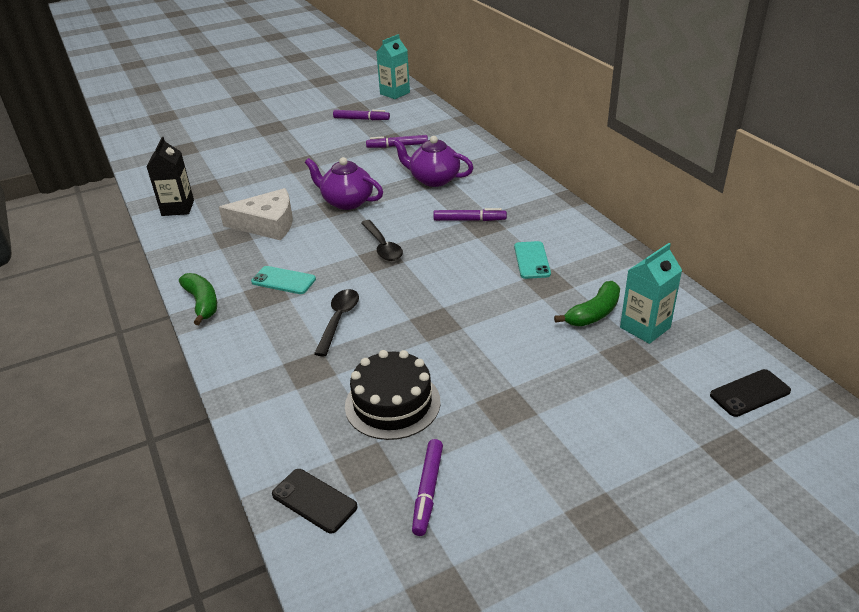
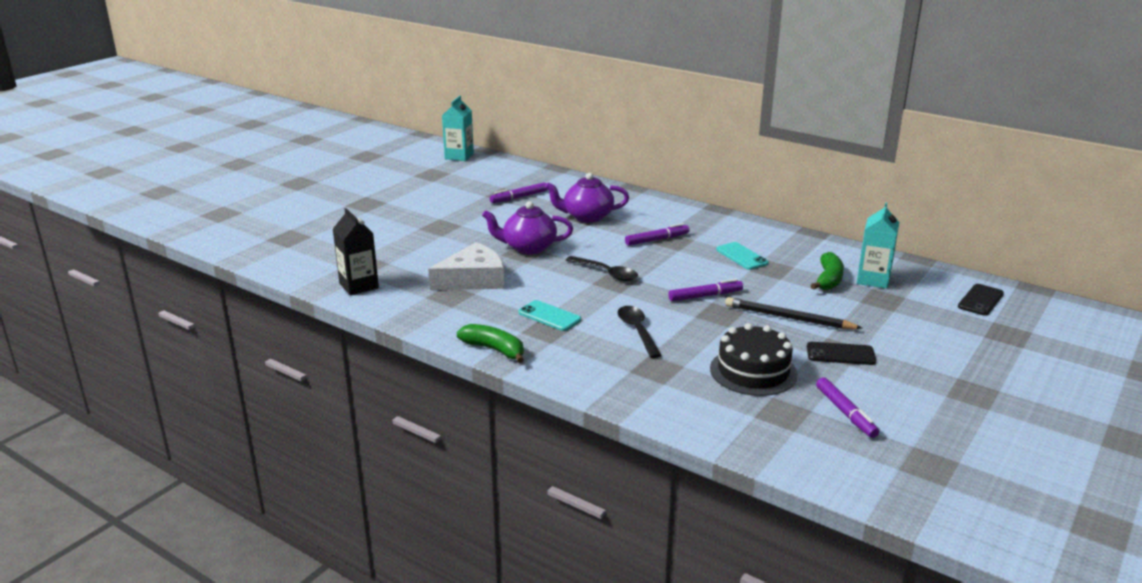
camera: 30 degrees left, 10 degrees down
(283, 280) = (549, 316): turquoise phone -> turquoise phone turned 45 degrees clockwise
(314, 500) = (773, 444): black phone -> black phone (840, 354)
(361, 119) = (453, 182): purple marker -> purple marker (705, 296)
(499, 349) = (788, 318): none -> black pencil

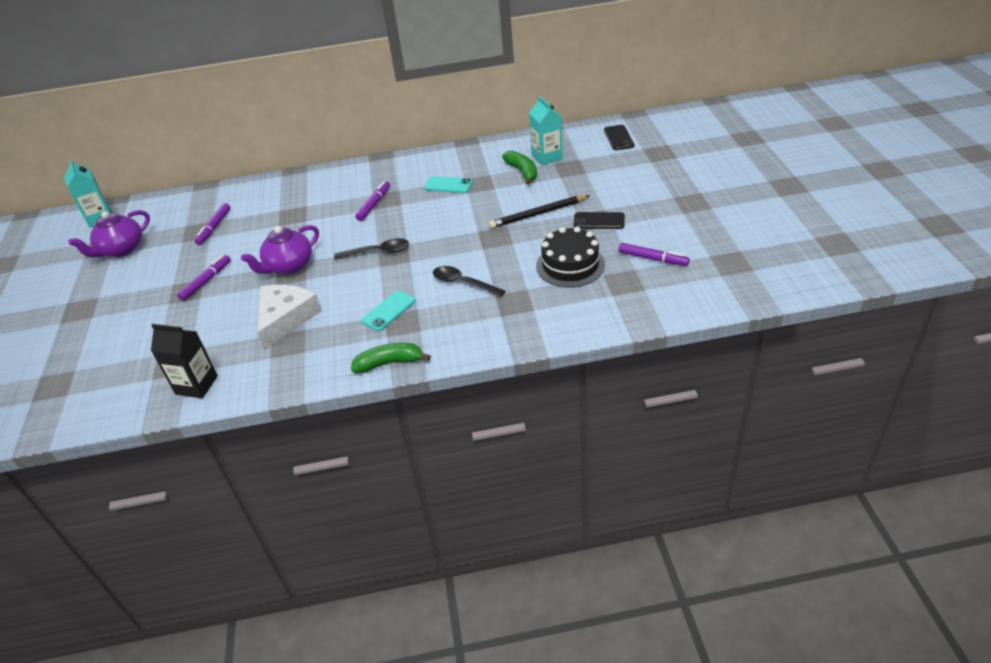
camera: 40 degrees left, 15 degrees up
(549, 316) = (388, 311): turquoise phone -> turquoise phone turned 45 degrees counterclockwise
(587, 217) = (295, 214): purple teapot -> purple teapot (121, 250)
(705, 296) = (467, 229): purple marker -> purple marker (206, 281)
(840, 354) = (599, 221): black phone -> black phone turned 45 degrees clockwise

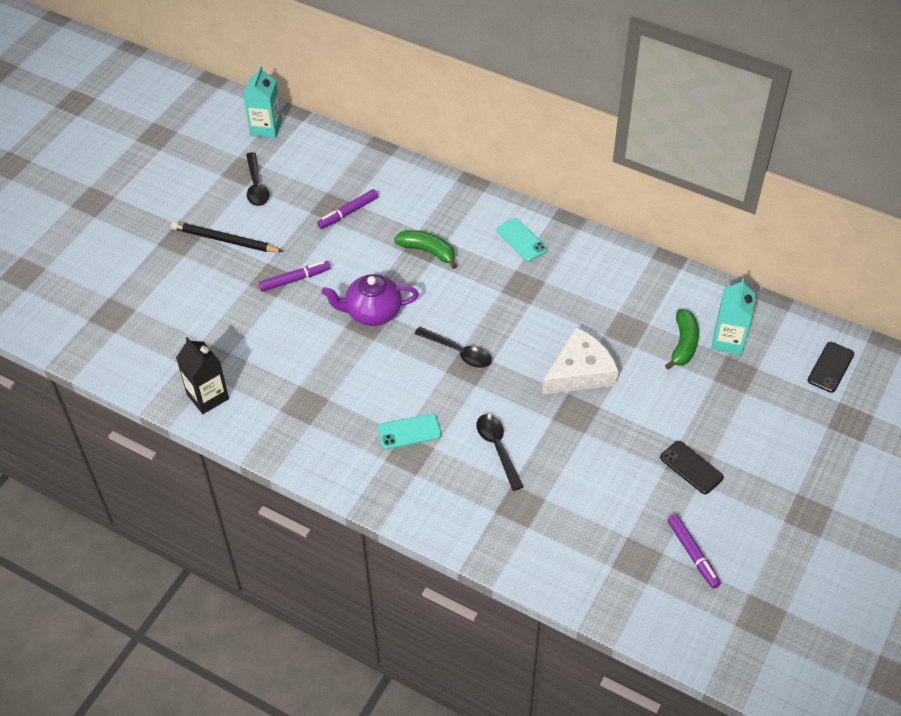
camera: 35 degrees right, 10 degrees up
(121, 250) = (256, 186): purple teapot -> black spoon
(285, 318) = (323, 375): white cheese -> white cheese (580, 372)
(374, 204) = (506, 285): purple marker -> none
(389, 363) = (363, 490): green banana -> green banana (428, 251)
(448, 185) = (596, 309): turquoise phone -> turquoise phone (521, 240)
(538, 214) = (643, 413): black pencil -> black pencil (225, 240)
(570, 265) = (610, 501): black cake -> none

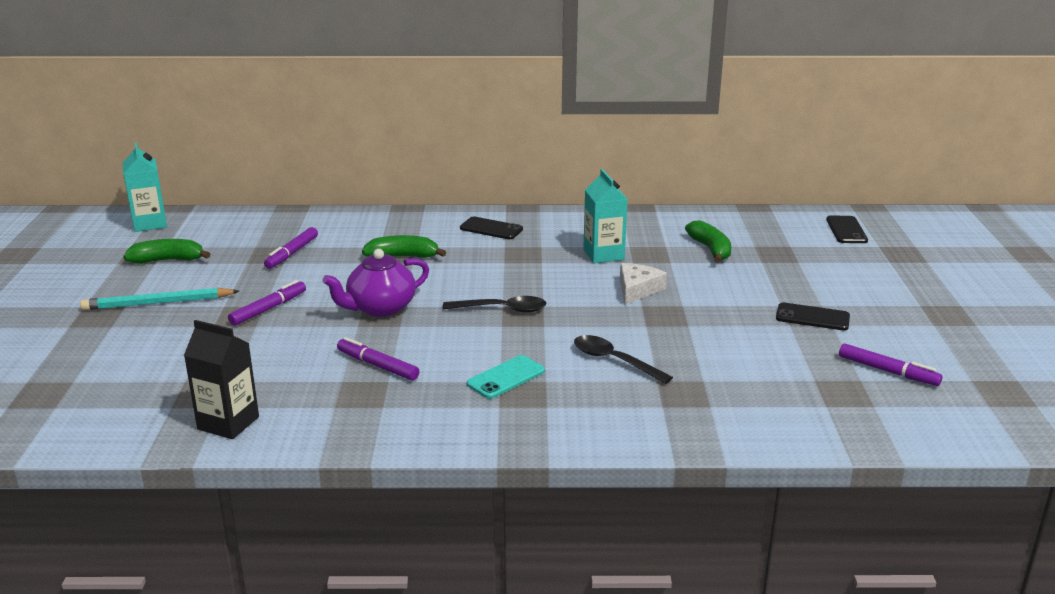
camera: 30 degrees left, 25 degrees down
(225, 240) = (158, 303): black pencil -> turquoise pencil
(256, 186) = (168, 260): black spoon -> green banana
(332, 379) = (377, 366): none -> purple marker
(521, 240) = (491, 229): turquoise phone -> black phone
(580, 372) = (637, 289): white cheese -> white cheese, size x0.65
(728, 341) = (745, 238): turquoise carton -> turquoise carton (603, 254)

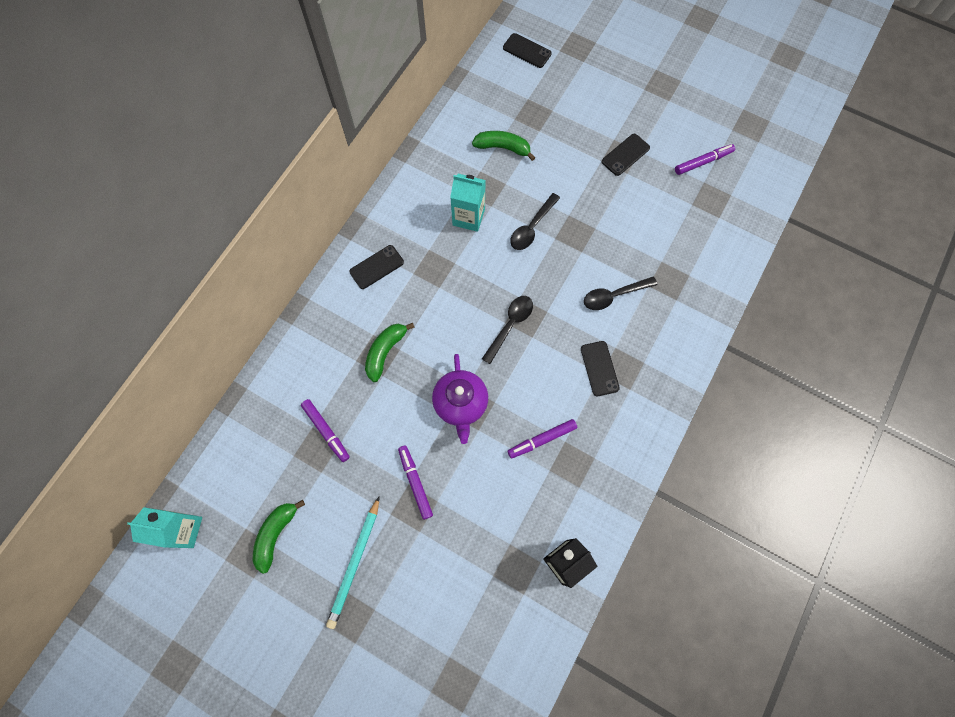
camera: 60 degrees left, 45 degrees up
(506, 377) = (599, 368): turquoise phone -> black phone
(637, 289) = (532, 227): white cheese -> black spoon

